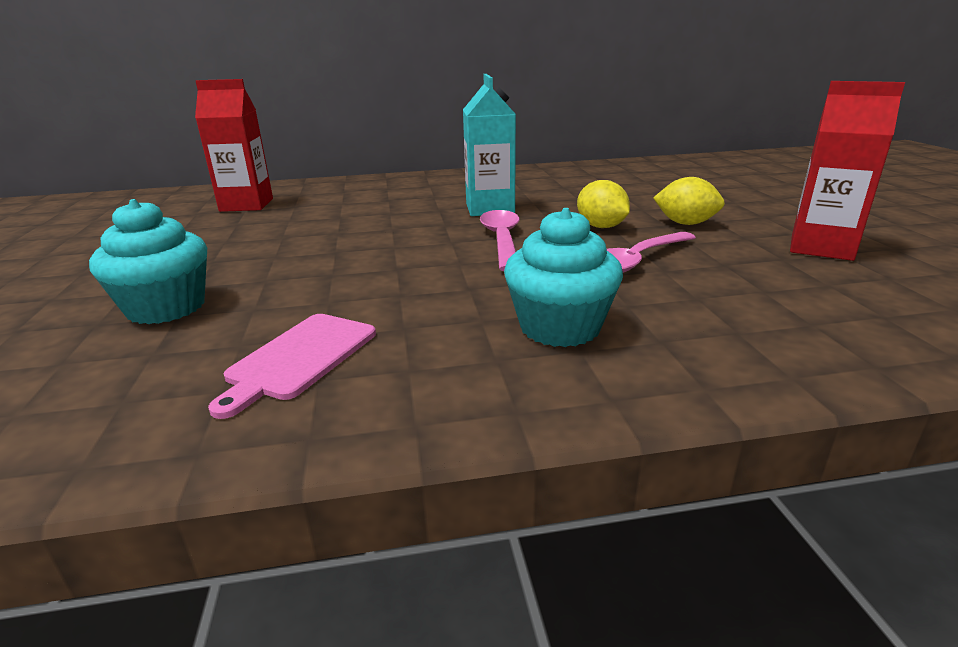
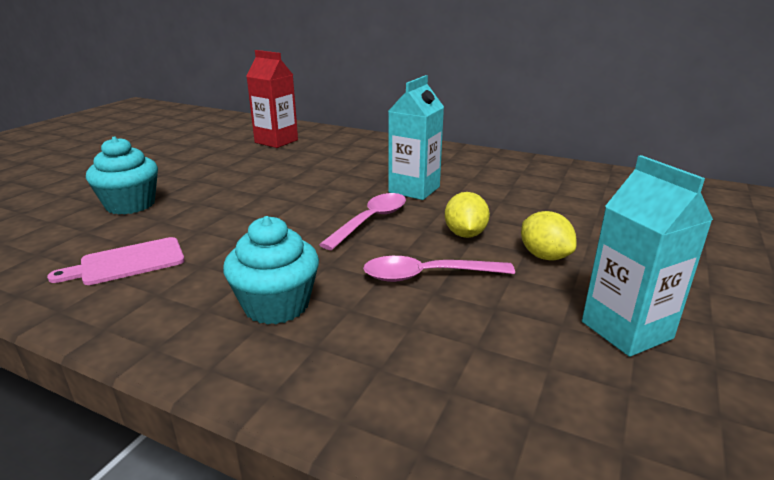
camera: 35 degrees right, 0 degrees up
(821, 247) = (626, 330): red carton -> turquoise carton

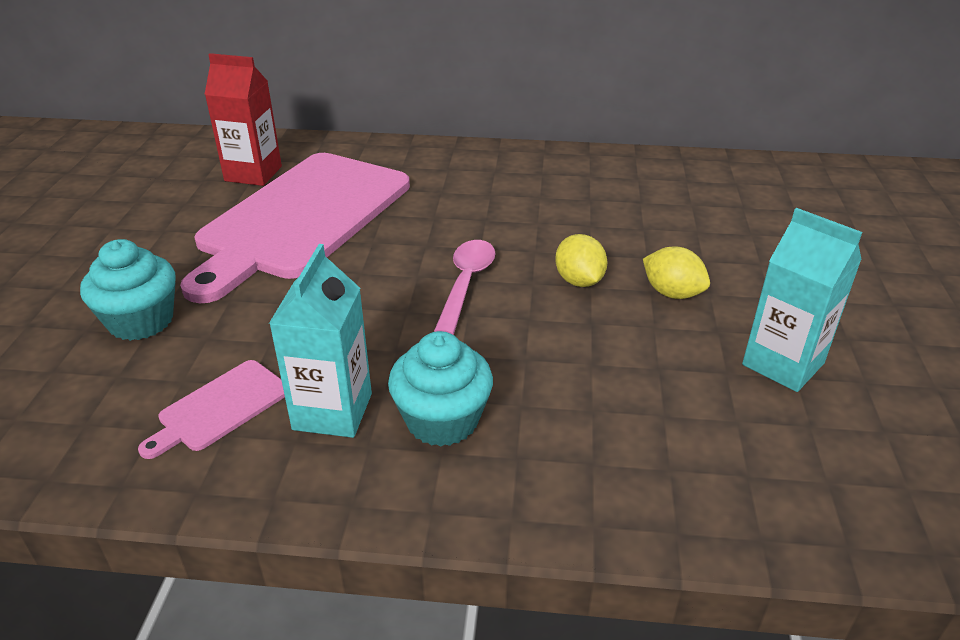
camera: 20 degrees left, 10 degrees up
(286, 167) = (302, 218): none -> pink cutting board
(414, 190) = (485, 226): turquoise carton -> turquoise carton (332, 411)
(427, 276) = (573, 345): pink spoon -> none

